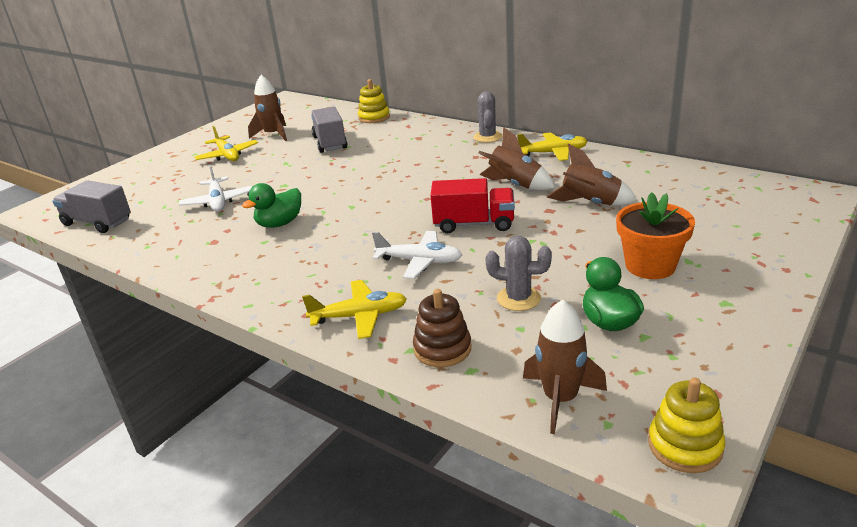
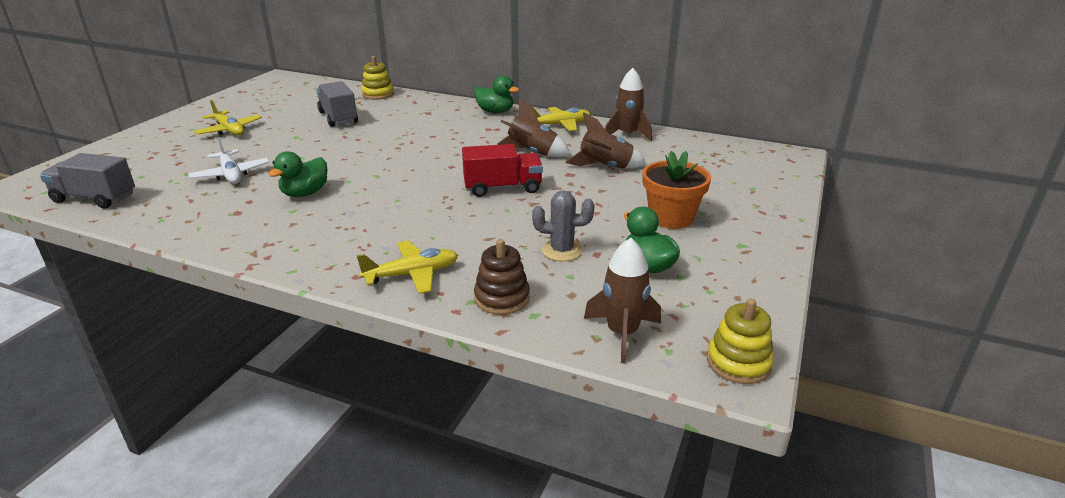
camera: 15 degrees left, 0 degrees up
(273, 135) = (275, 110): brown rocket -> brown rocket (627, 134)
(419, 261) = (459, 222): white plane -> none
(487, 137) = (495, 112): grey cactus -> green duck

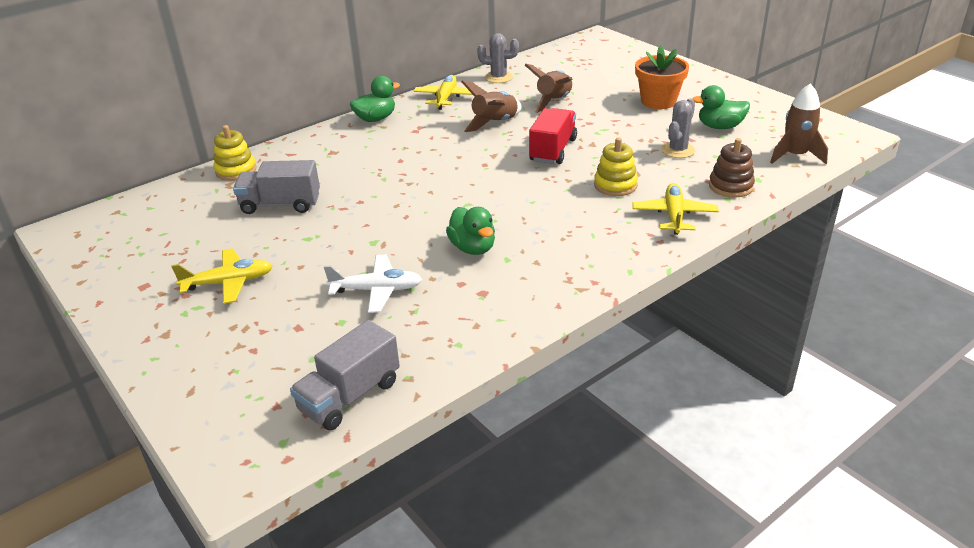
camera: 60 degrees left, 5 degrees up
(627, 134) = (498, 77): brown rocket -> grey cactus
(738, 363) = (840, 131): yellow stacking toy -> yellow stacking toy (615, 185)

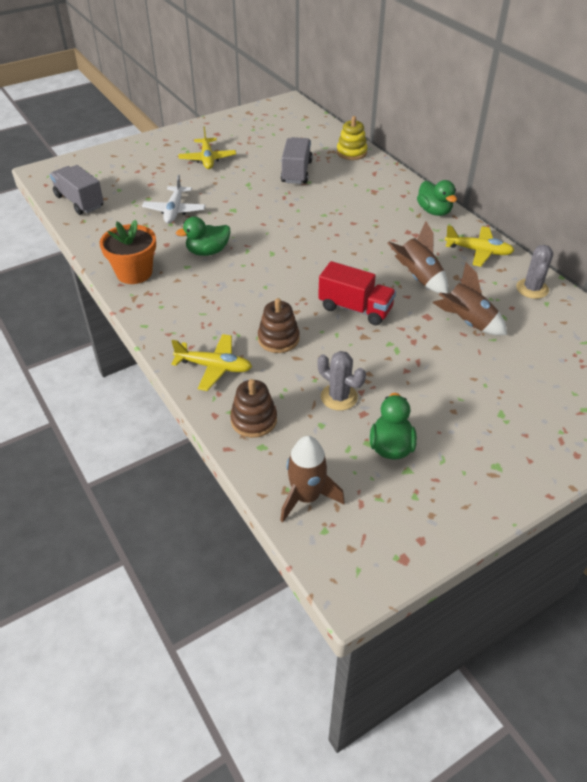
camera: 95 degrees right, 10 degrees up
(615, 185) = (278, 339): yellow stacking toy -> brown stacking toy
(658, 101) = (465, 406): orange flower pot -> orange flower pot (134, 273)

